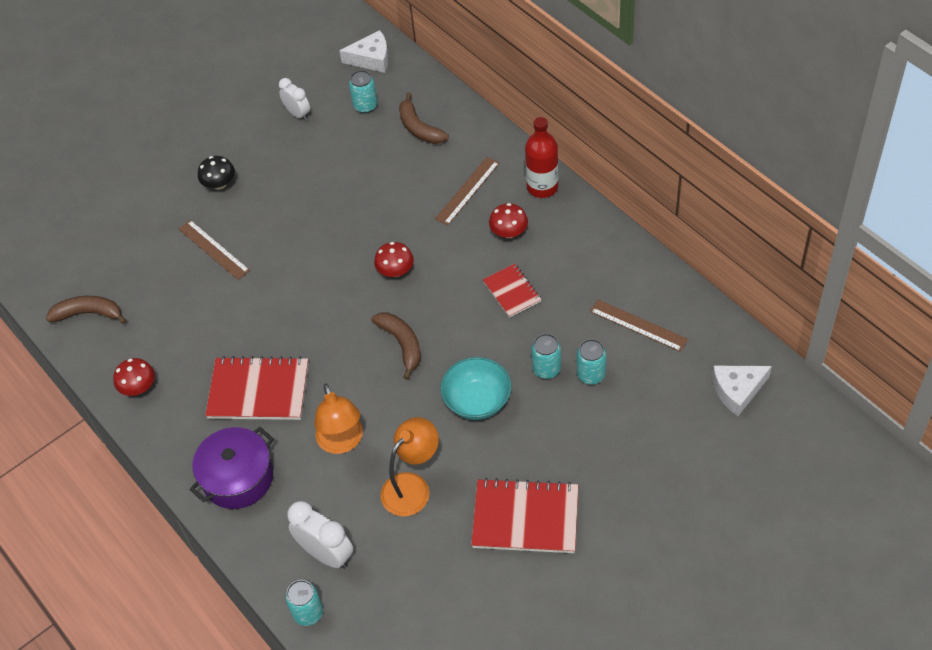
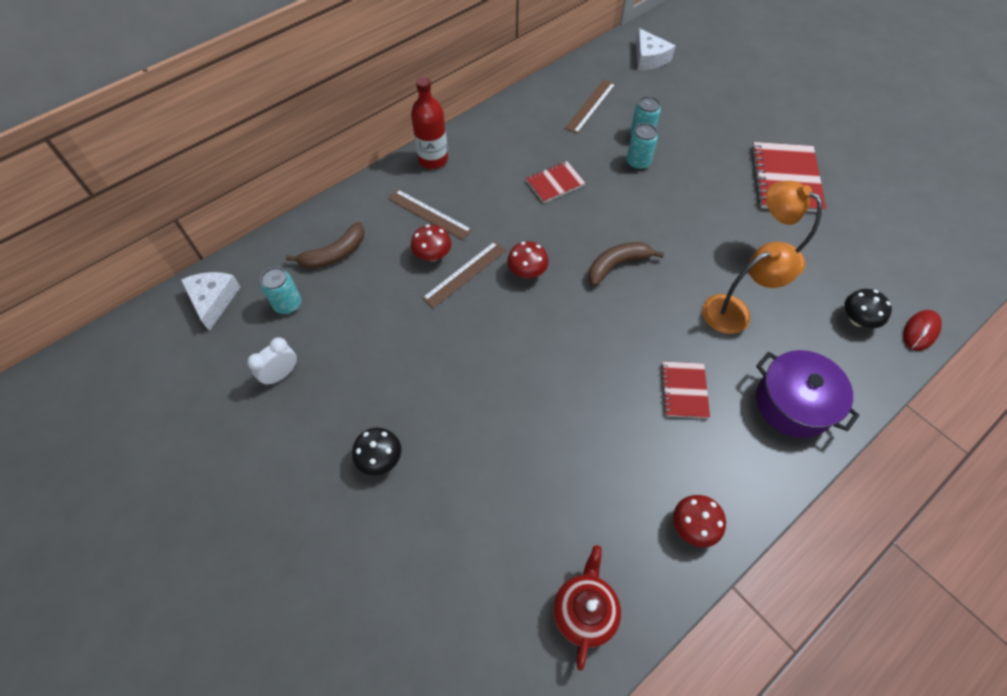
camera: 95 degrees left, 5 degrees up
(88, 314) = (584, 611): brown banana -> red teapot
(214, 249) = (486, 456): brown ruler -> brown ruler (465, 274)
(258, 391) = (684, 391): red notebook -> red notebook, size x0.57
(308, 612) = (920, 331): turquoise can -> red mouse
(326, 554) = (857, 319): white clock -> black mushroom
(477, 401) = (676, 209): turquoise bowl -> none
(509, 232) = (485, 184): red mushroom -> red mushroom (432, 255)

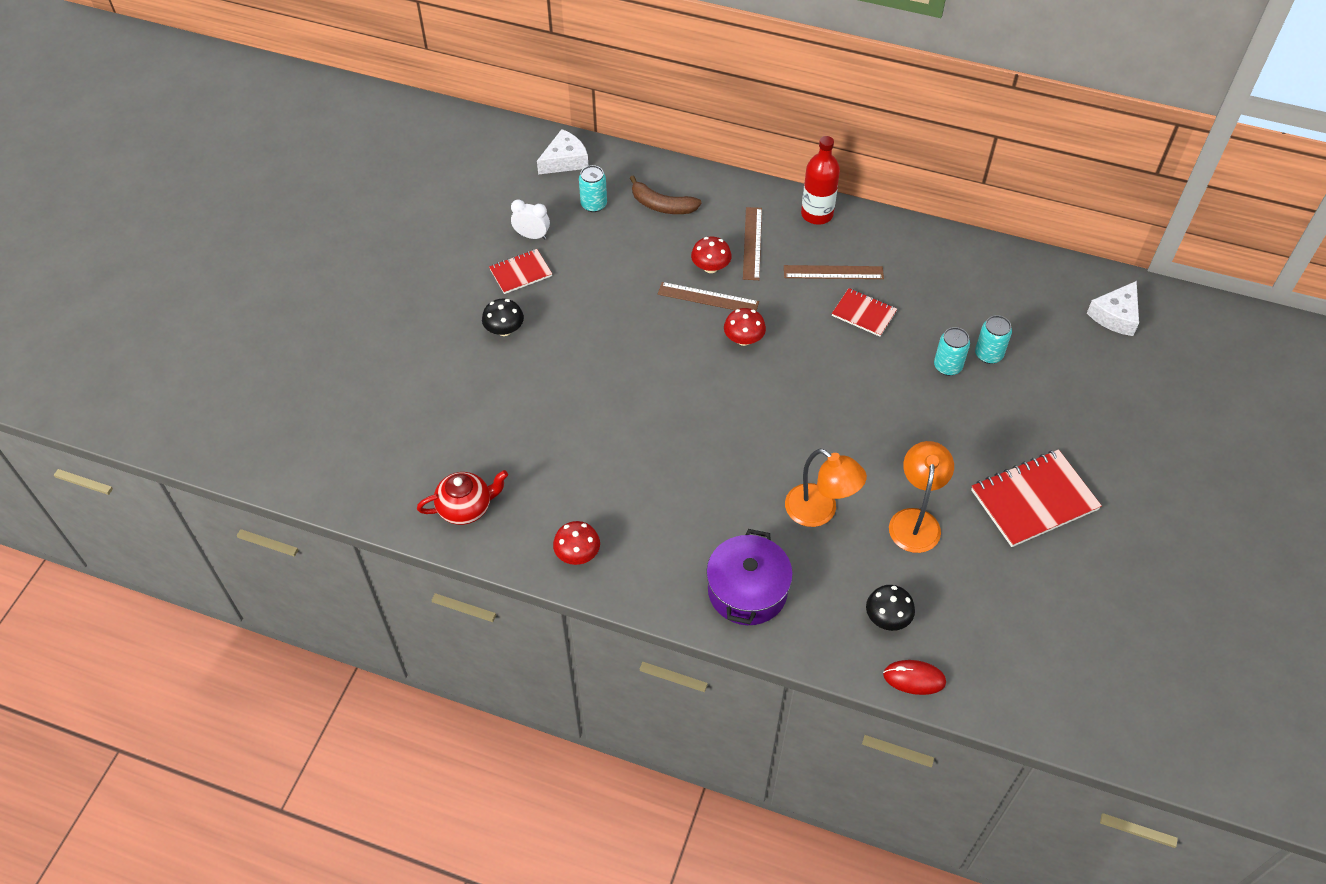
camera: 60 degrees right, 5 degrees down
(590, 106) = (993, 297): brown ruler -> brown ruler (833, 272)
(617, 265) = (803, 401): brown banana -> none
(684, 391) = (702, 502): red notebook -> red notebook (521, 273)

